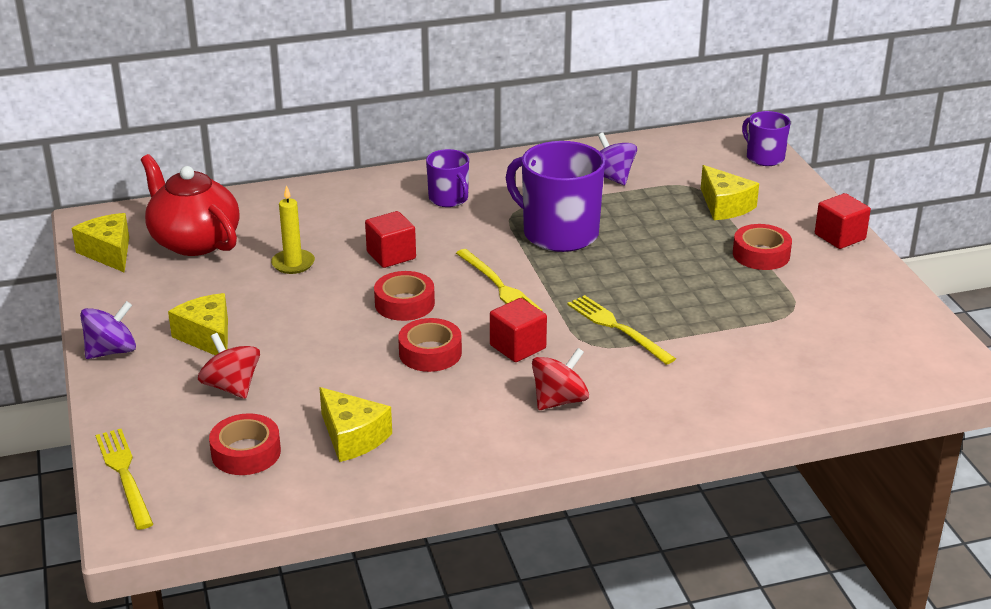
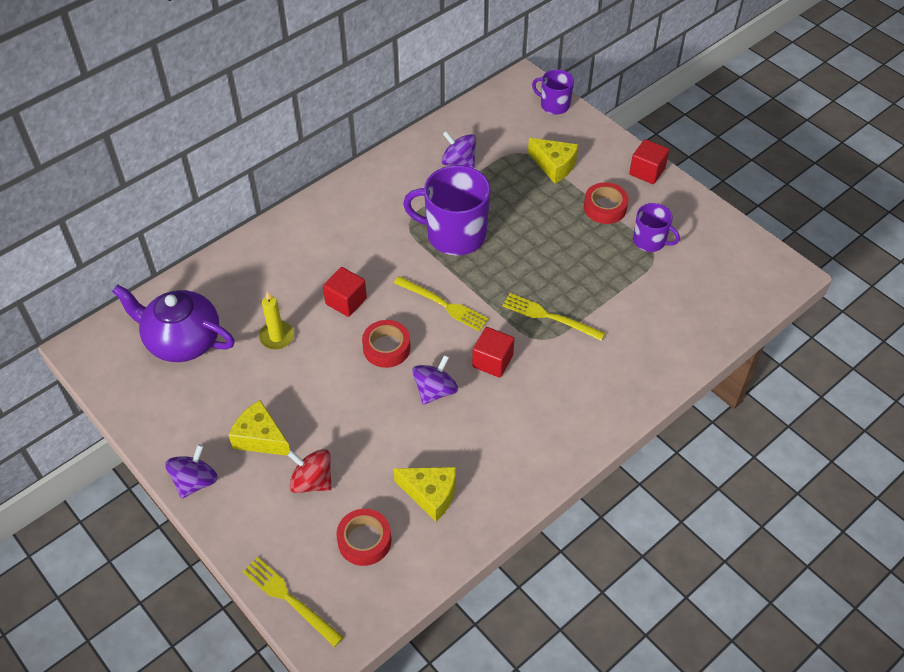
camera: 25 degrees left, 20 degrees up
(109, 252) = (120, 378): yellow cheese -> none
(194, 241) = (182, 341): red teapot -> purple teapot
(430, 353) = (435, 391): red tape -> purple spinning top
(449, 199) = (352, 225): purple mug -> purple mug (650, 241)
(559, 400) = (550, 402): red spinning top -> none

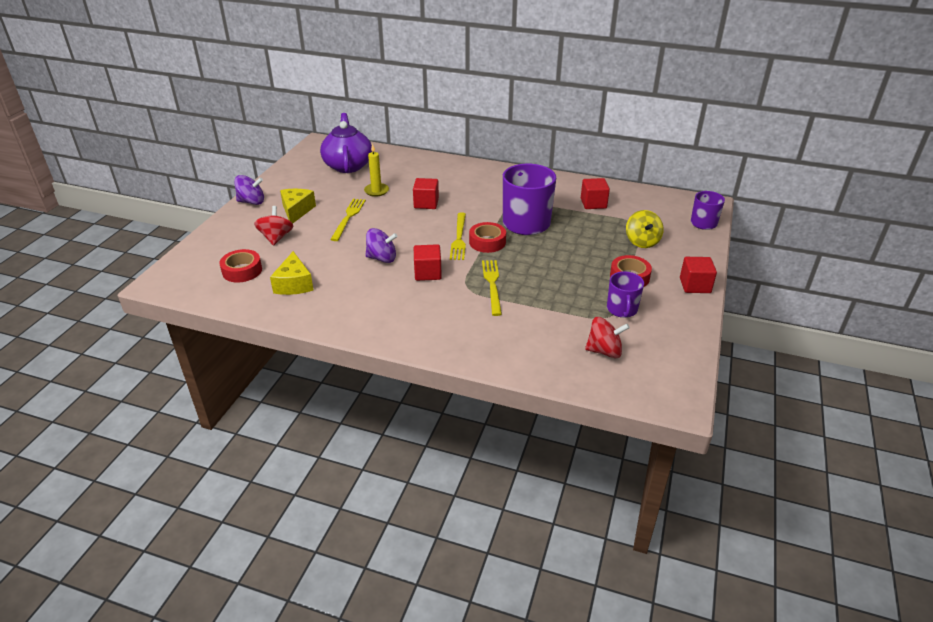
camera: 60 degrees right, 15 degrees down
(289, 599) = (185, 258): yellow fork -> yellow fork (348, 218)
(386, 348) = (401, 229): red tape -> red tape (487, 242)
(458, 162) = (593, 203): purple spinning top -> red cube
(554, 166) = (642, 241): yellow cheese -> yellow spinning top
(700, 286) = (604, 351): none -> red spinning top

